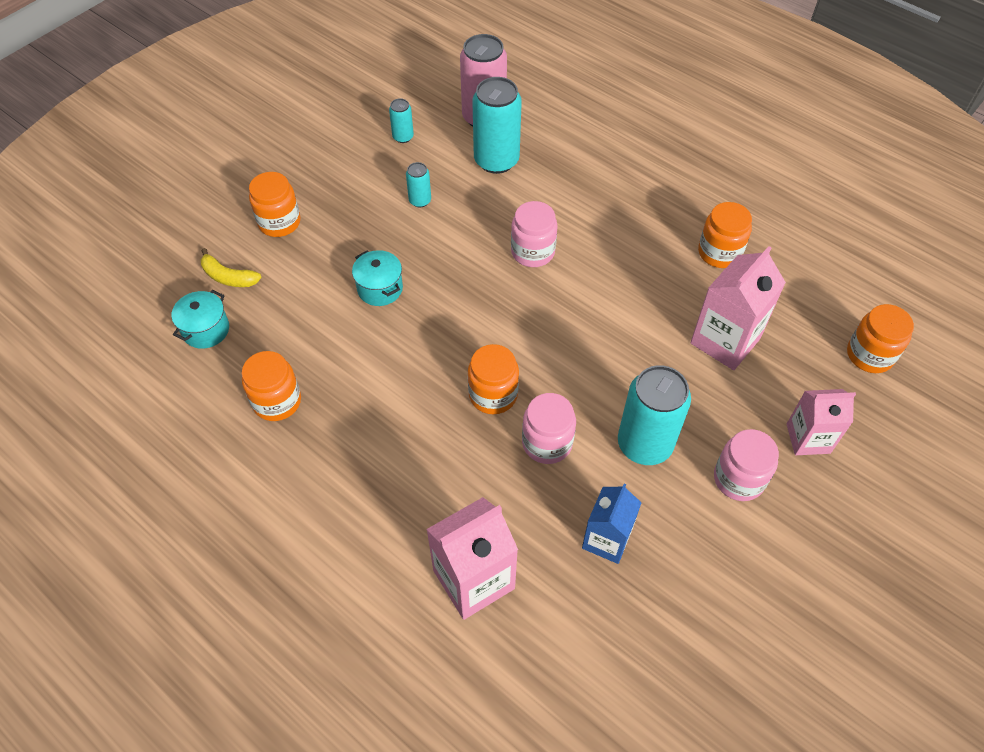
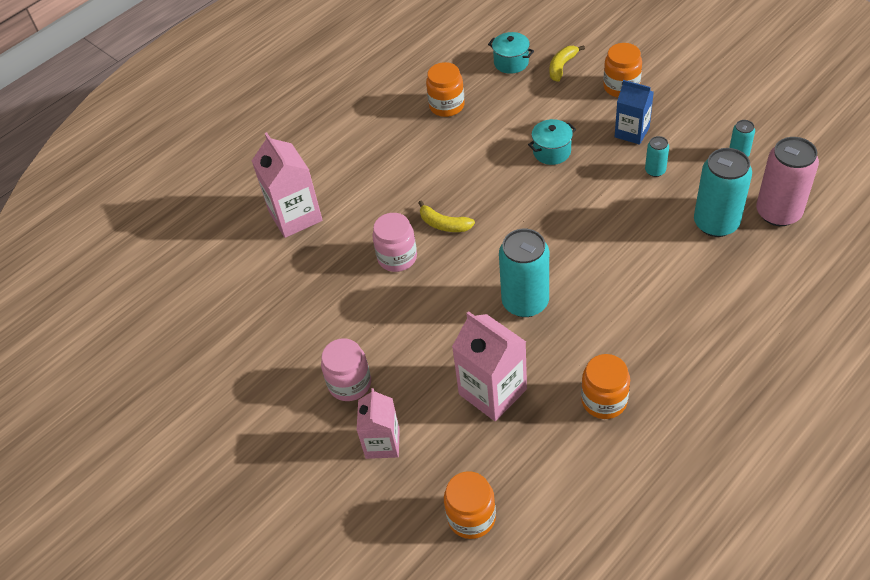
camera: 100 degrees right, 5 degrees down
(493, 395) = (444, 224): orange jar -> yellow banana
(532, 252) = (597, 250): pink jar -> none
(606, 539) = (311, 291): blue carton -> blue carton (632, 132)
(644, 444) = (389, 321): turquoise can -> turquoise can (525, 302)

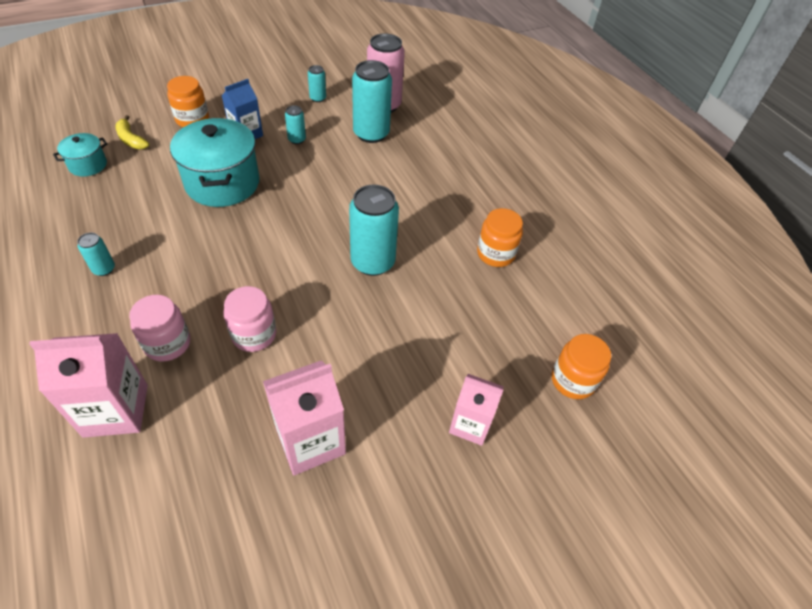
camera: 80 degrees left, 0 degrees up
(350, 383) = (386, 430): pink jar -> pink jar (167, 343)
(409, 138) = (104, 269): none -> turquoise can
(444, 224) = (242, 284): yellow banana -> none
(447, 106) = (91, 226): orange jar -> none
(492, 391) = (453, 319): pink carton -> pink carton (310, 441)
(552, 152) = (222, 183): turquoise pot -> turquoise pot, size x1.99

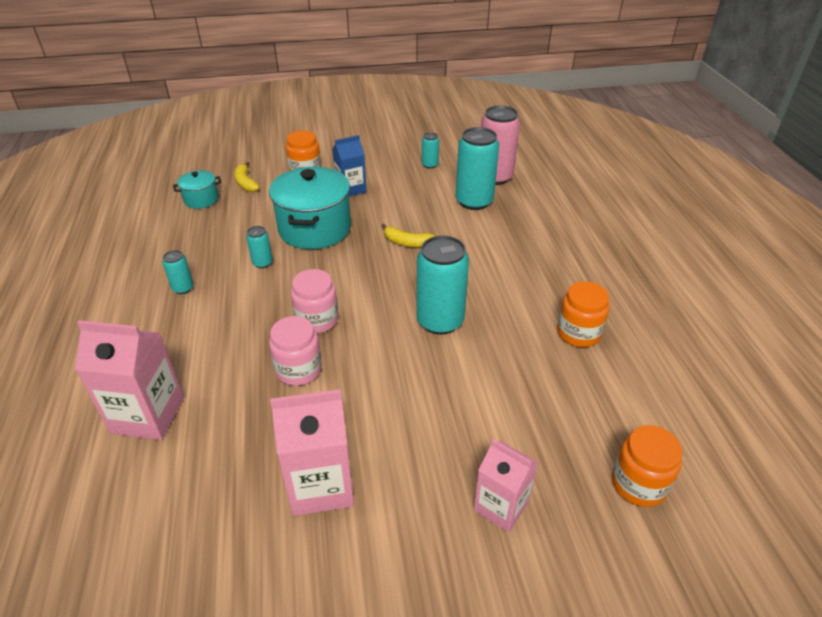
camera: 20 degrees right, 10 degrees down
(167, 343) = (215, 363): pink jar -> pink jar (317, 320)
(297, 139) = (397, 199): turquoise can -> turquoise can (262, 263)
(320, 186) = (407, 243): none -> yellow banana

